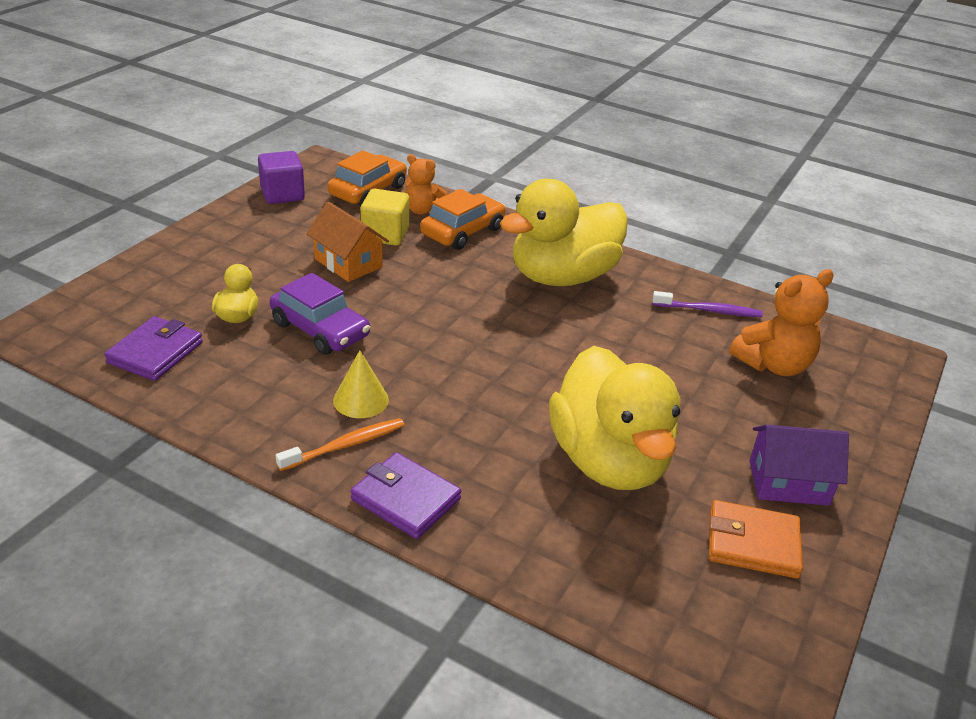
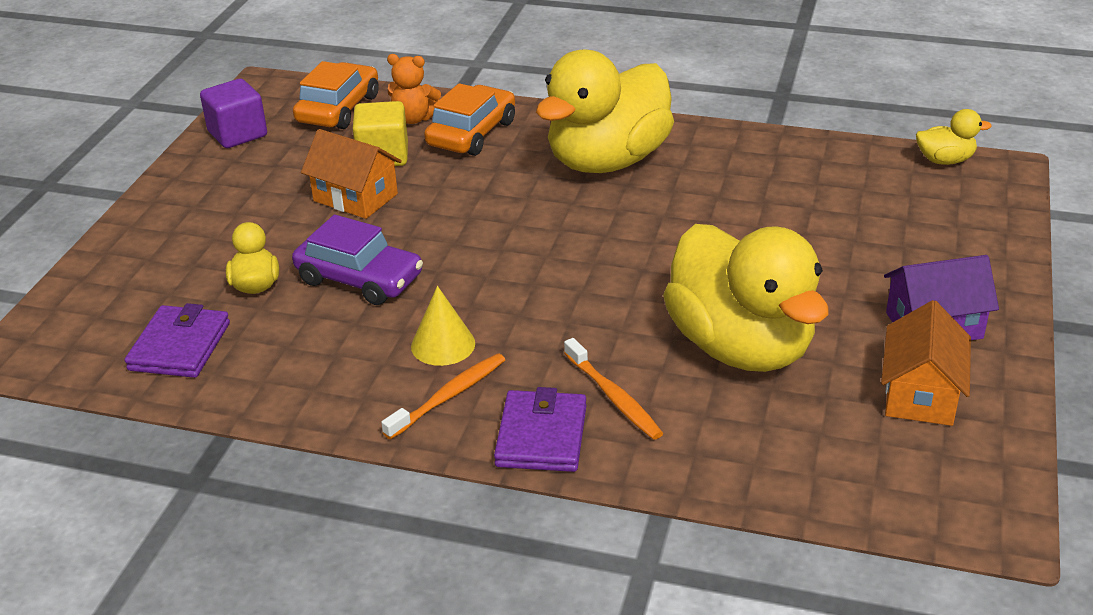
camera: 10 degrees left, 0 degrees up
(405, 499) = (541, 436): purple wallet -> purple wallet turned 75 degrees clockwise
(481, 479) = (613, 397): none -> orange toothbrush
(709, 310) = (783, 164): purple toothbrush -> none
(752, 543) = (920, 394): orange wallet -> orange house
(773, 365) = (873, 207): orange teddy bear -> none
(852, 337) = (945, 160): none -> yellow duck

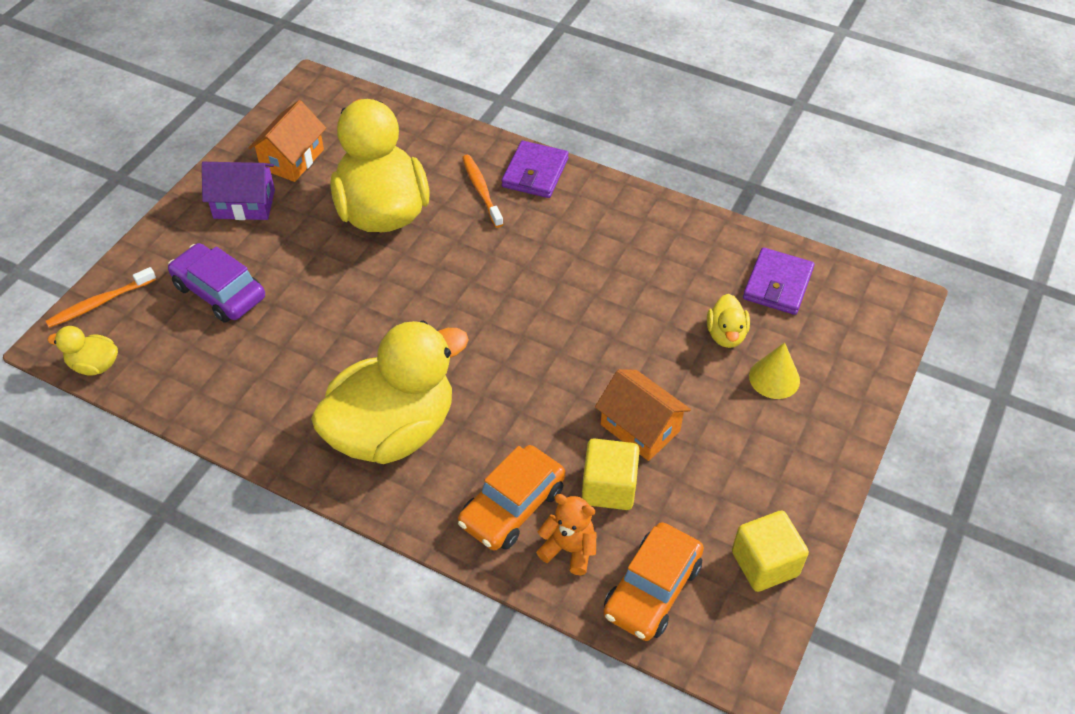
camera: 170 degrees left, 15 degrees up
(237, 134) = (765, 563): purple cube -> yellow cube
(359, 279) = (641, 325): purple car -> purple car (219, 291)
(443, 344) = (585, 250): yellow cone -> yellow cone (774, 378)
(449, 396) = (587, 210): orange toothbrush -> orange toothbrush (100, 303)

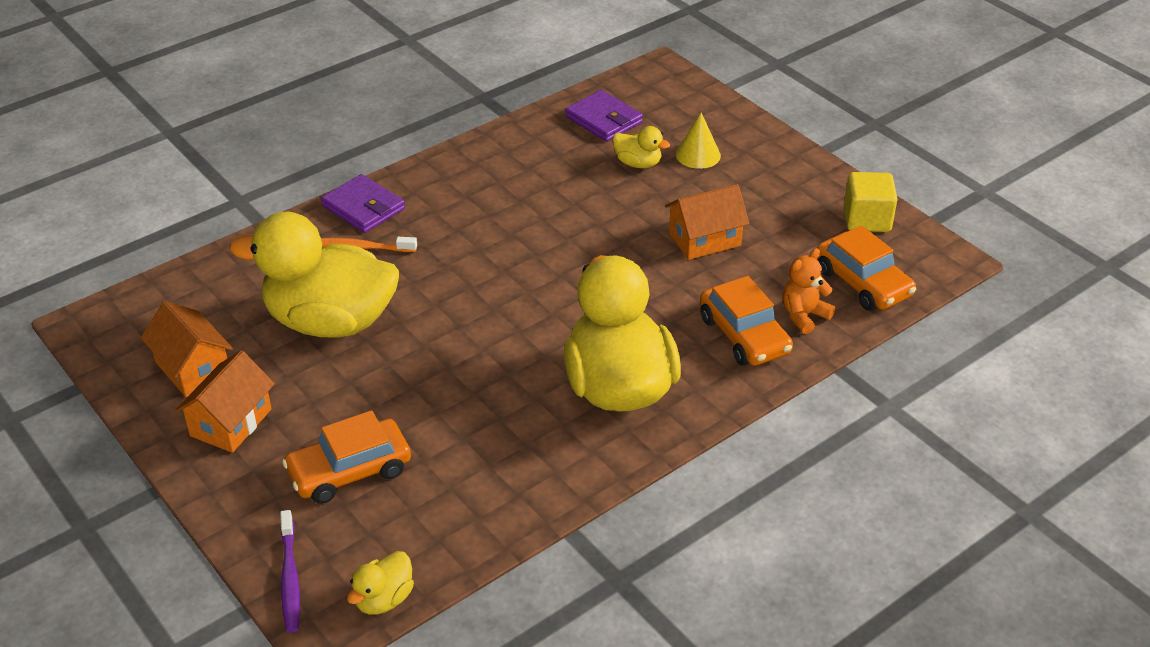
camera: 65 degrees left, 10 degrees down
(100, 303) = (290, 578): orange toothbrush -> purple toothbrush
(219, 291) = (349, 471): purple car -> orange car
(244, 204) = (231, 422): purple house -> orange house
(608, 487) = (755, 275): yellow cube -> none

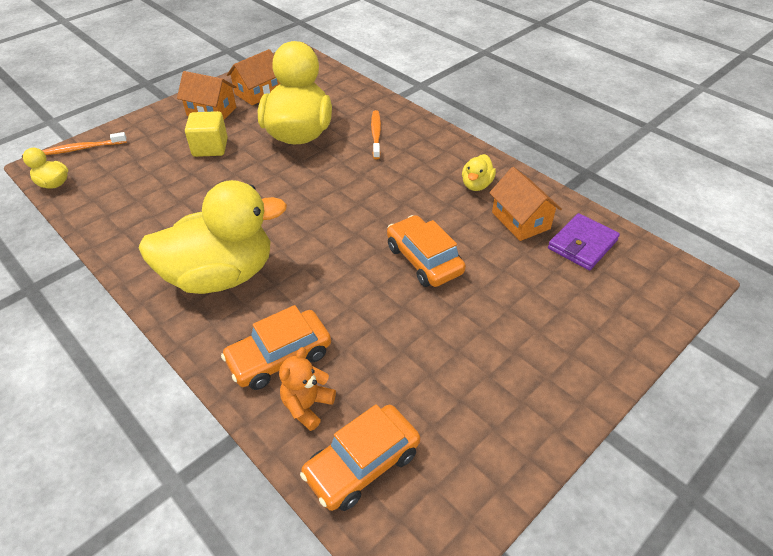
camera: 85 degrees right, 5 degrees up
(290, 578) = (83, 148): purple toothbrush -> orange toothbrush
(349, 471) = (161, 158): orange car -> orange car (424, 260)
(363, 207) = (421, 131): purple wallet -> none
(638, 163) = (521, 271): yellow duck -> yellow duck (476, 185)
(698, 155) = (551, 315): yellow cone -> none
(704, 239) = (416, 324): orange house -> orange house (520, 220)
(804, 315) = (307, 406): orange teddy bear -> orange teddy bear turned 105 degrees counterclockwise
(867, 219) = (478, 473): yellow cube -> yellow cube (210, 147)

